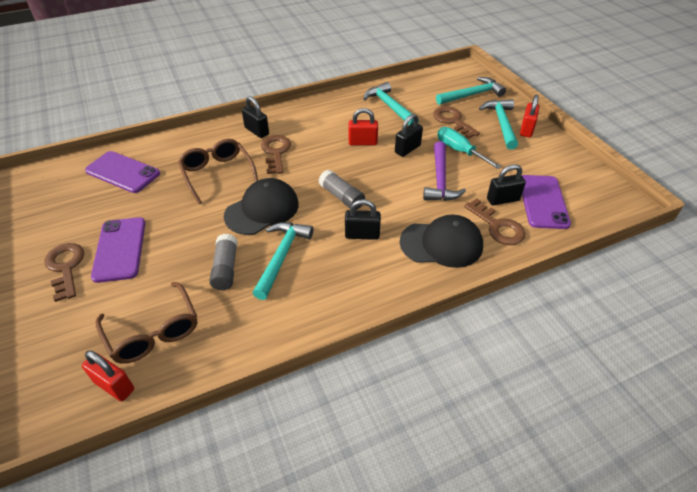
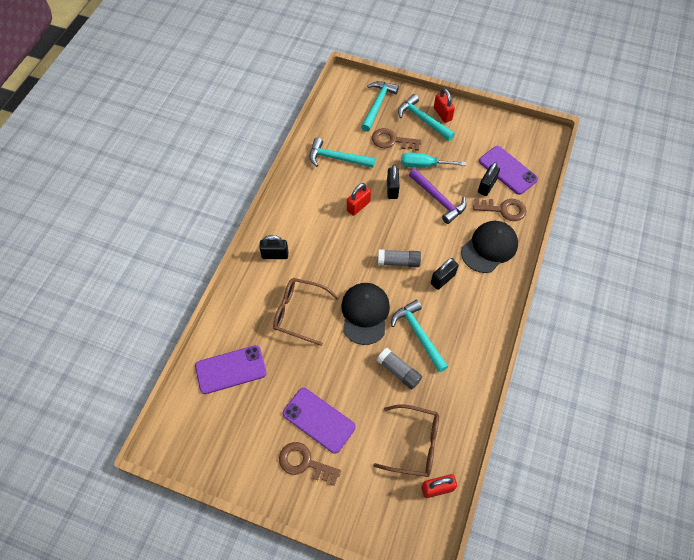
camera: 45 degrees left, 15 degrees up
(276, 152) = (313, 262): brown key -> none

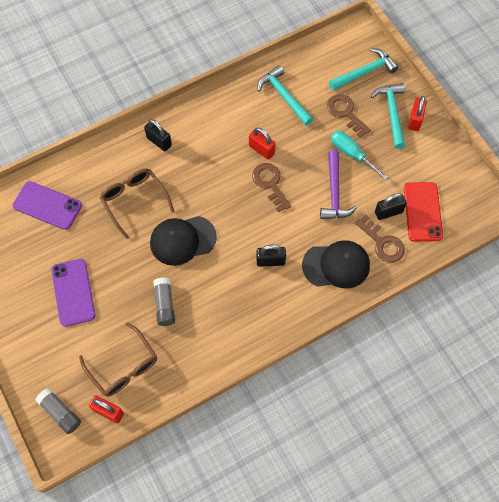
camera: 40 degrees right, 5 degrees up
(304, 463) = (35, 314): brown key -> brown key (270, 184)
(358, 206) = (261, 149): red padlock -> red padlock turned 45 degrees clockwise
(365, 313) = (182, 240): black cap -> black cap turned 150 degrees counterclockwise
(392, 189) = (304, 155): black padlock -> none
(399, 262) = (249, 220): grey glue stick -> grey glue stick (60, 413)
(418, 334) = (207, 289): turquoise hammer -> none
(507, 170) = (422, 212): purple phone -> red phone

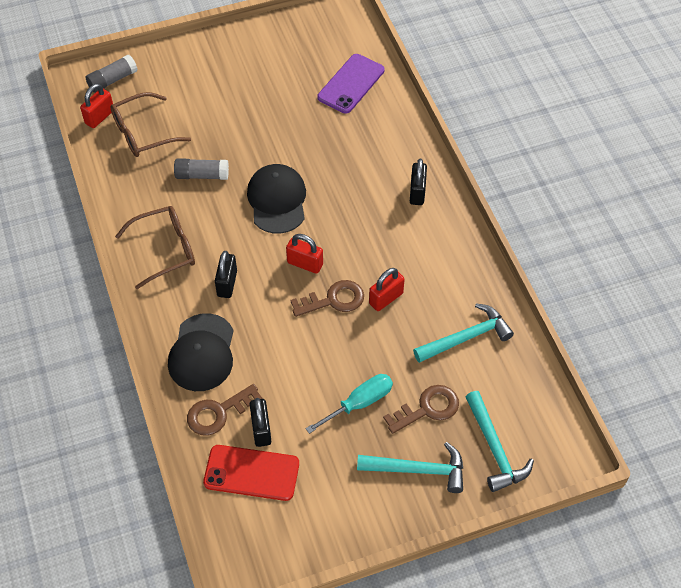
camera: 100 degrees right, 10 degrees down
(73, 292) = (240, 99): purple phone -> none
(135, 201) = (338, 161): brown glasses -> brown glasses (164, 250)
(159, 141) = (417, 192): black padlock -> black padlock turned 45 degrees counterclockwise
(334, 192) = (305, 370): purple hammer -> none
(415, 120) = (401, 499): red padlock -> red padlock (305, 264)

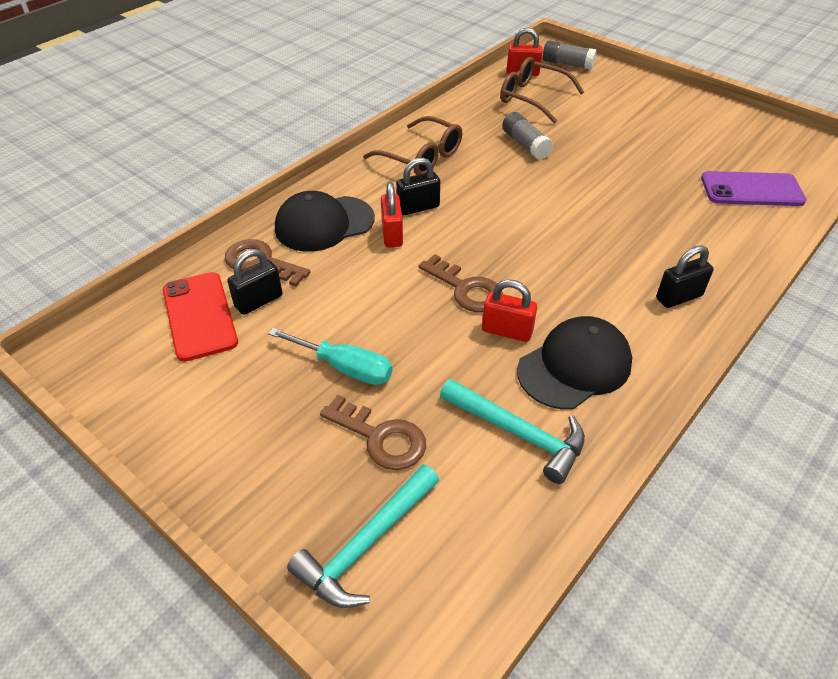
camera: 60 degrees right, 10 degrees down
(277, 200) = (549, 199): black cap -> black cap (574, 366)
(305, 264) = (492, 249): red padlock -> red padlock (392, 234)
(418, 470) = (283, 466): turquoise hammer -> none

